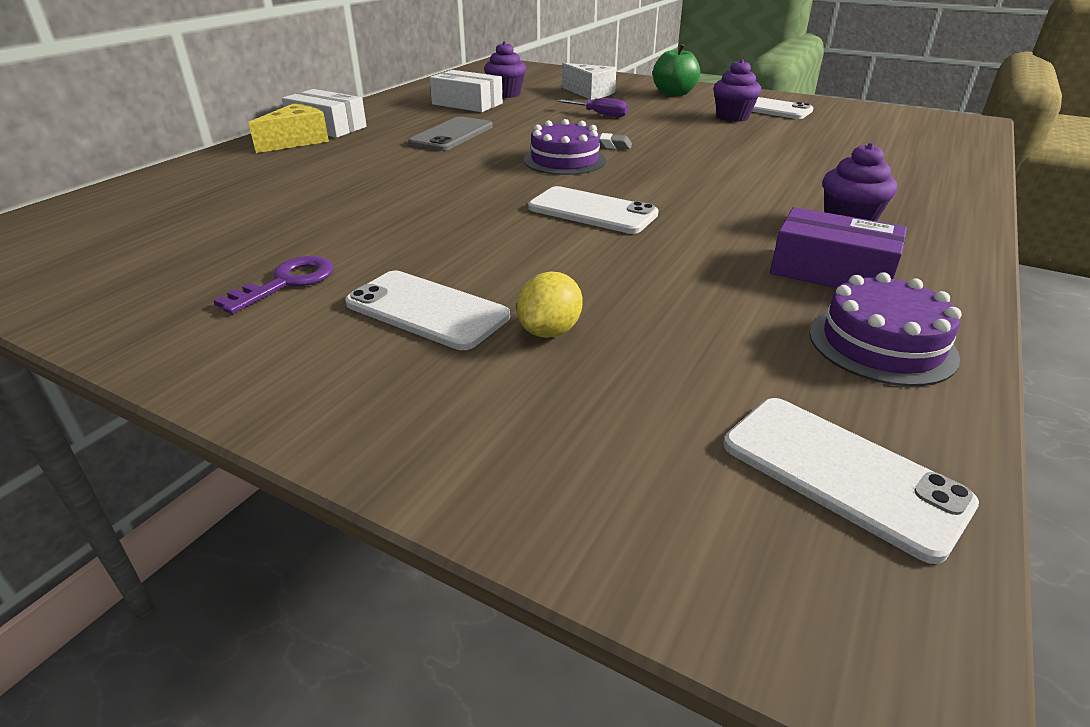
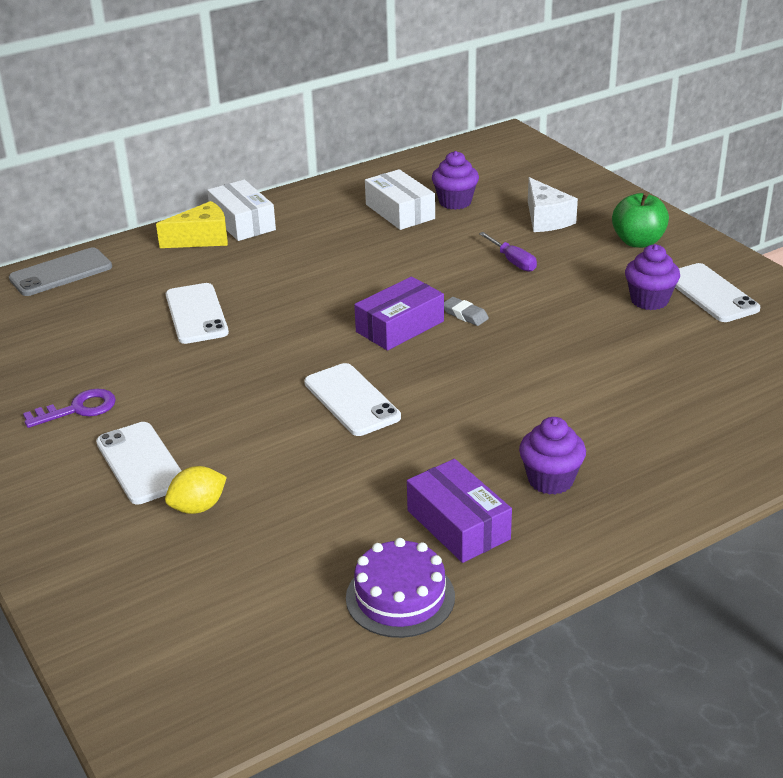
camera: 30 degrees right, 0 degrees up
(452, 135) = (338, 261): grey phone -> grey phone (61, 273)
(564, 160) = (400, 326): purple cake -> purple box
(842, 473) = (250, 664): white phone -> white phone (196, 314)

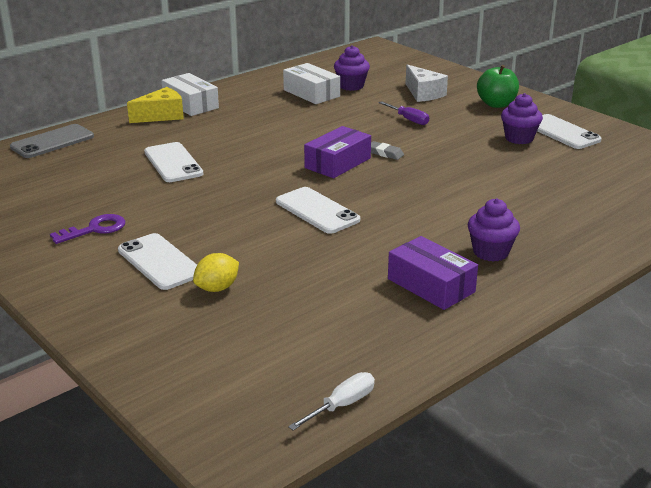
camera: 10 degrees left, 5 degrees down
(296, 689) = (341, 405): none -> white screwdriver
(400, 597) = (403, 336): purple cake -> none

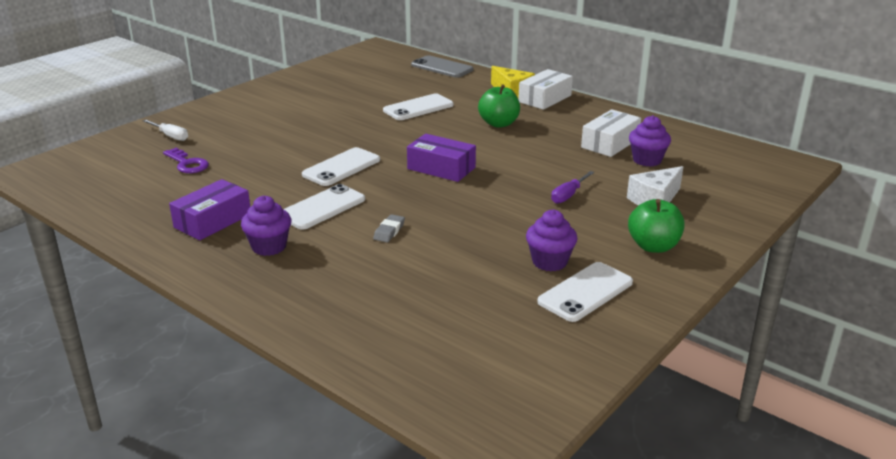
camera: 80 degrees right, 0 degrees up
(95, 229) = (302, 100): purple key -> purple key (187, 164)
(159, 262) = (256, 124): white phone -> white phone (322, 207)
(217, 288) = (218, 145): yellow lemon -> none
(242, 129) = (499, 124): none -> green apple
(341, 405) = (64, 197): white screwdriver -> white screwdriver (170, 136)
(385, 153) = (472, 188): grey eraser -> grey eraser (389, 231)

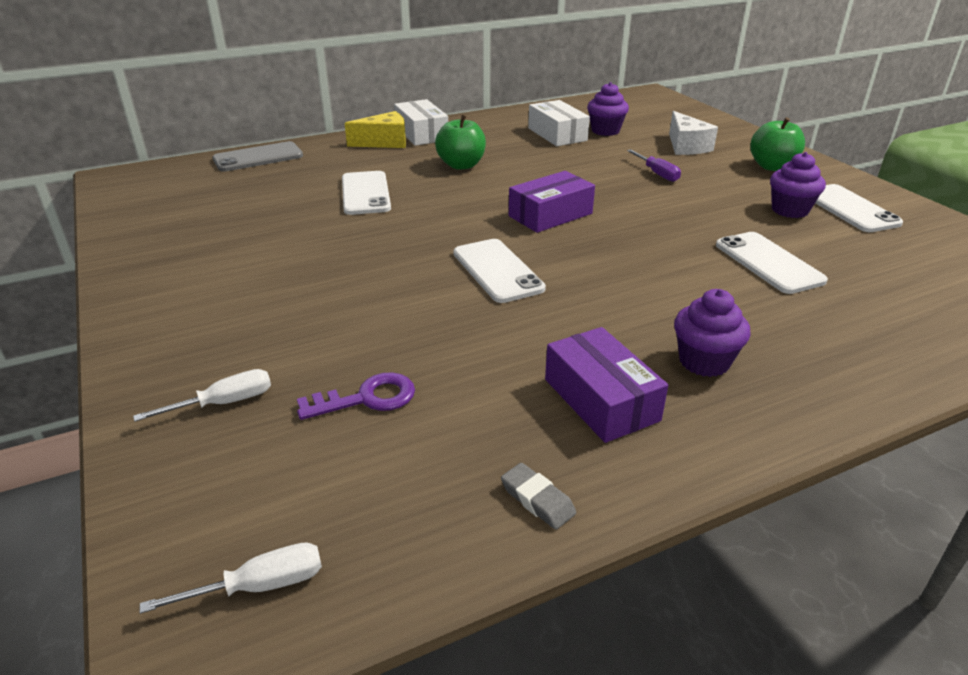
camera: 65 degrees left, 5 degrees up
(59, 175) = (259, 586): none -> white screwdriver
(322, 207) = (608, 304): white phone -> white phone (768, 263)
(389, 231) = (694, 273): grey eraser -> grey eraser (537, 500)

